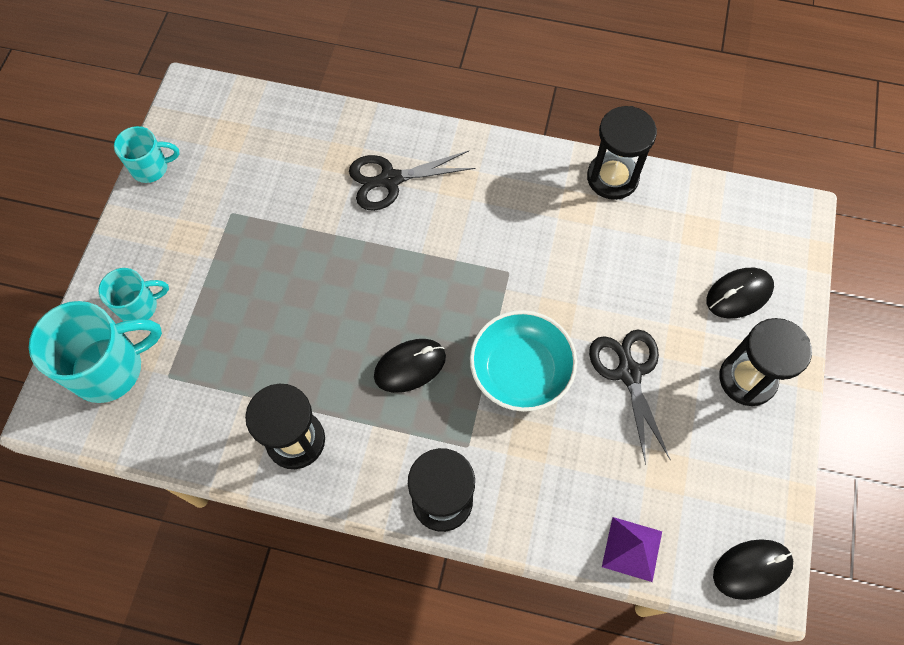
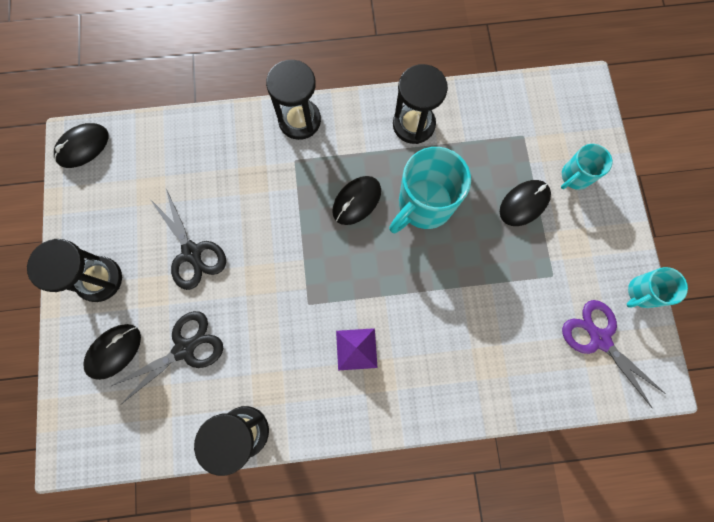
camera: 160 degrees right, 10 degrees up
(110, 368) = (566, 127): turquoise mug -> turquoise mug (424, 205)
(216, 296) = (524, 203): none -> black mouse
(222, 142) = (599, 339): none -> purple scissors
(390, 180) = (438, 355): black scissors -> black scissors (184, 349)
(520, 370) = (274, 226): turquoise bowl -> none
(632, 548) = (165, 133): purple pyramid -> purple pyramid (356, 349)

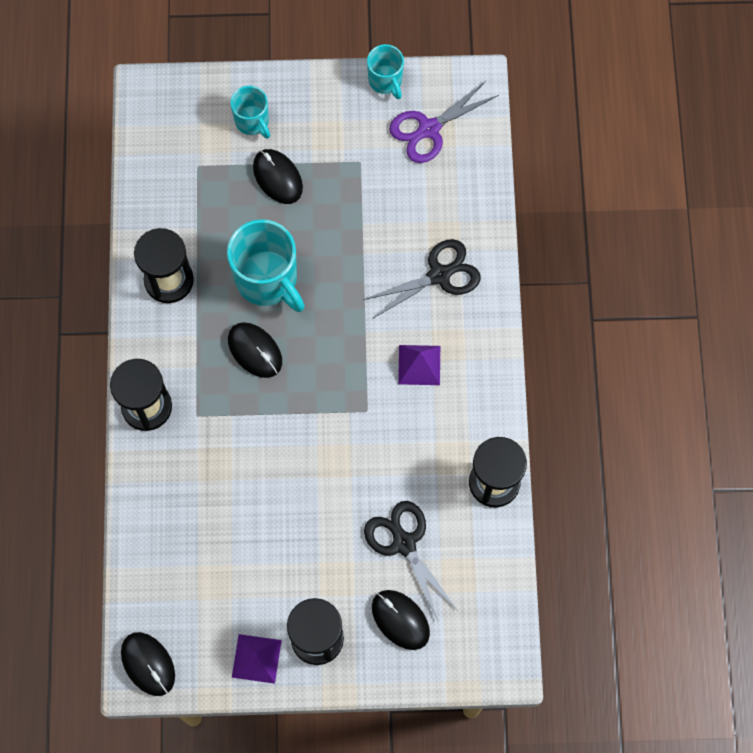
camera: 85 degrees left, 5 degrees down
(84, 230) = (256, 658): none -> purple pyramid
(192, 252) = (296, 534): black scissors -> black scissors (439, 275)

